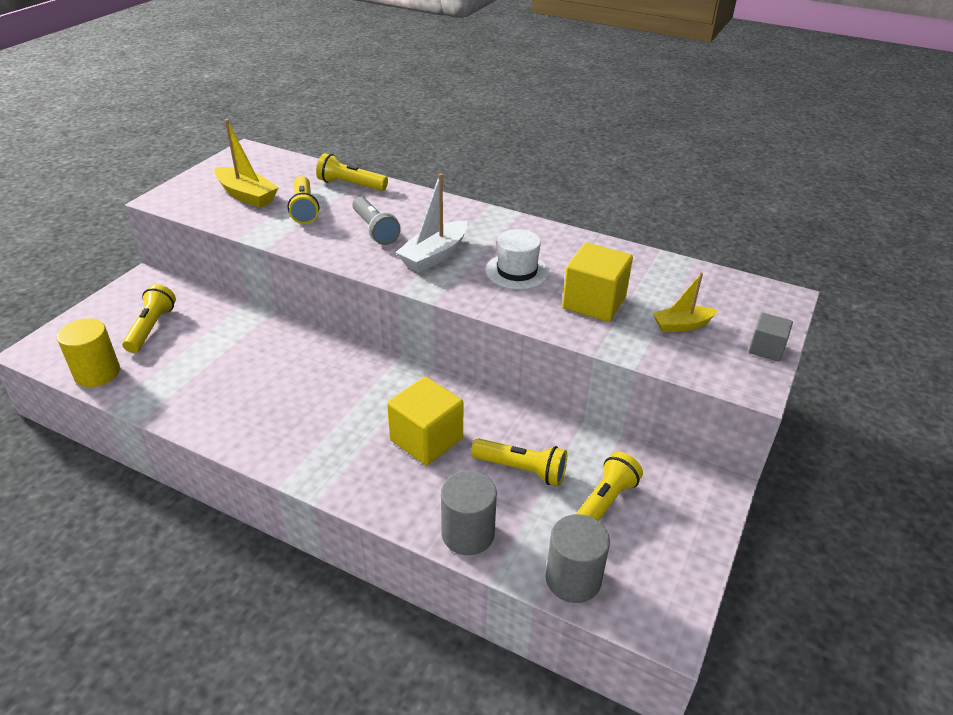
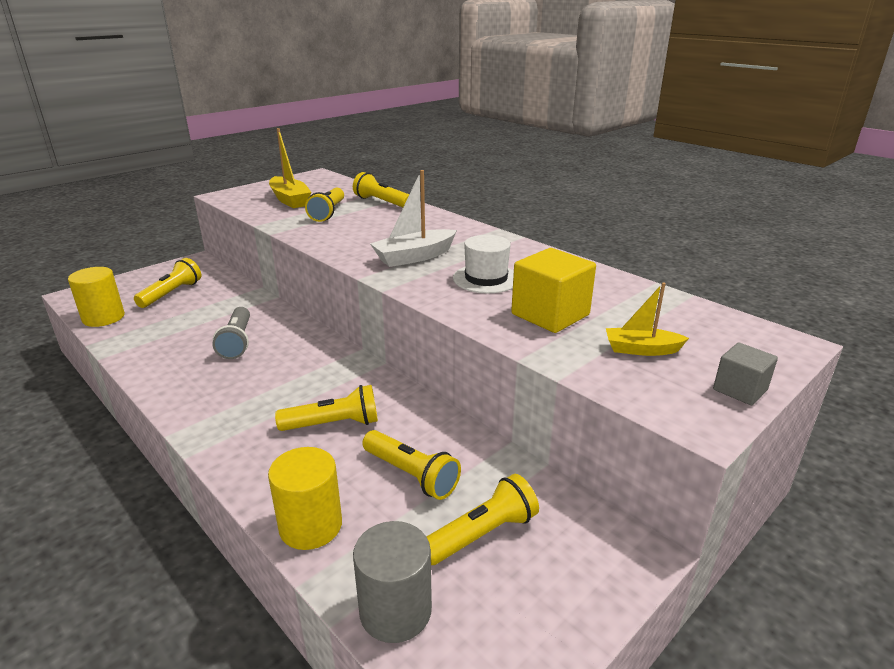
camera: 20 degrees right, 10 degrees down
(374, 230) = (375, 233): grey flashlight -> grey flashlight (237, 342)
(426, 439) = (333, 424): yellow cube -> yellow flashlight
(468, 534) = (310, 526): grey cylinder -> yellow cylinder

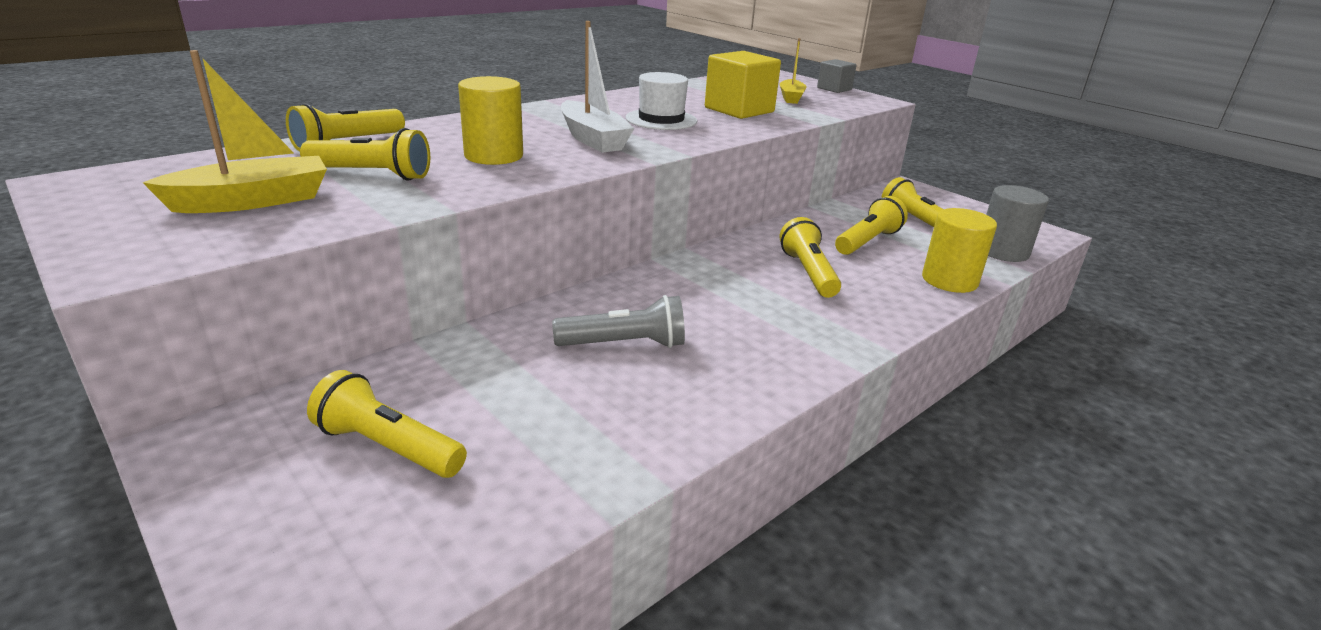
camera: 90 degrees left, 0 degrees up
(103, 317) = (480, 532): yellow cylinder -> yellow cylinder (494, 156)

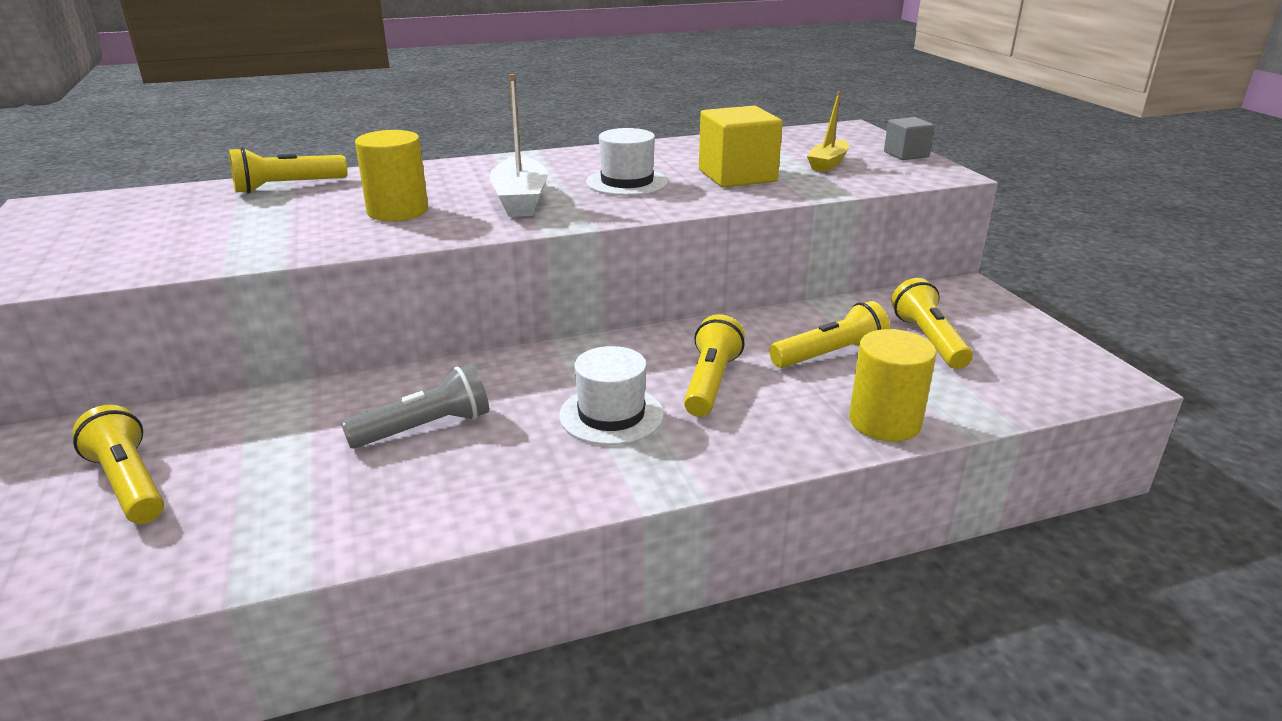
camera: 25 degrees right, 0 degrees up
(252, 201) = (142, 238): yellow boat -> none
(372, 174) = (266, 221): yellow flashlight -> none
(624, 344) = (425, 428): grey flashlight -> grey flashlight turned 45 degrees counterclockwise
(762, 307) = (611, 415): none -> white hat
(1003, 251) = (1009, 396): grey cylinder -> none

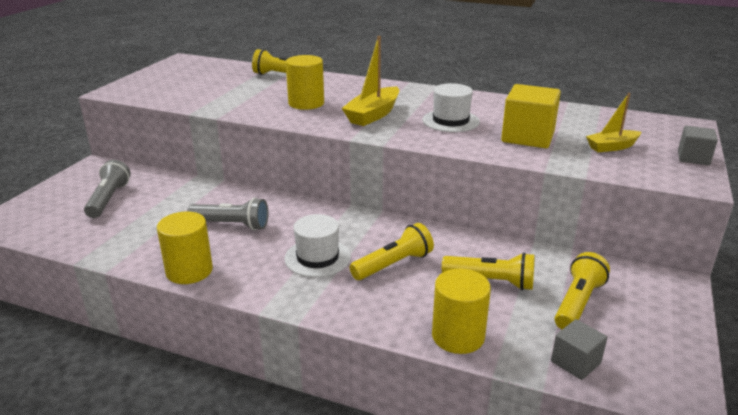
camera: 40 degrees right, 0 degrees up
(129, 484) = (108, 199): yellow flashlight -> grey flashlight
(458, 514) = (189, 271): none -> yellow cylinder
(520, 200) = (373, 115): white boat -> yellow boat
(1007, 393) = (575, 362): none -> grey cube

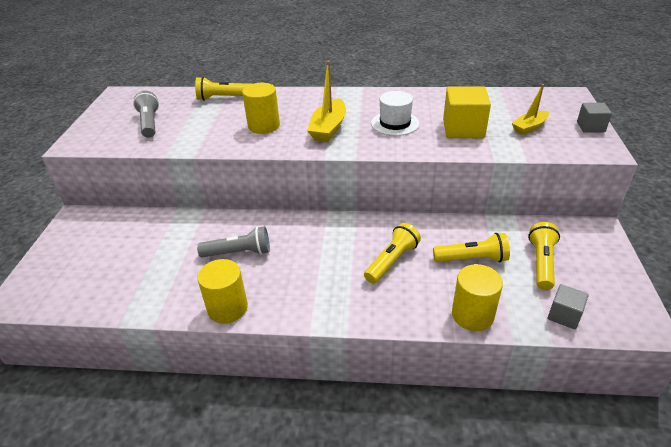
camera: 15 degrees left, 10 degrees up
(108, 199) = (110, 251): grey flashlight -> grey flashlight (149, 123)
(317, 257) = (328, 268): white hat -> none

